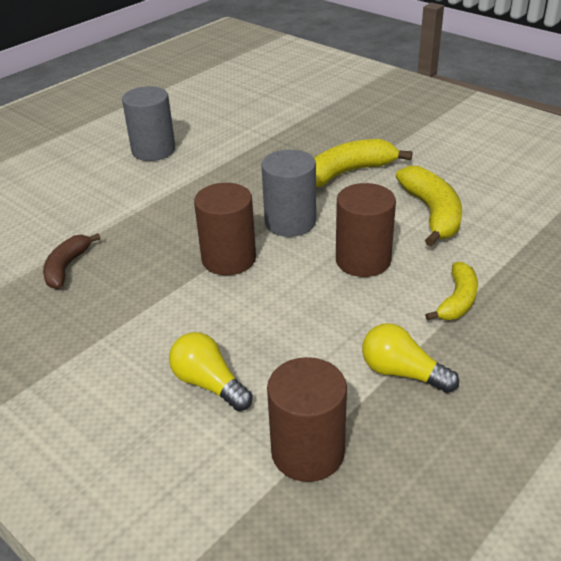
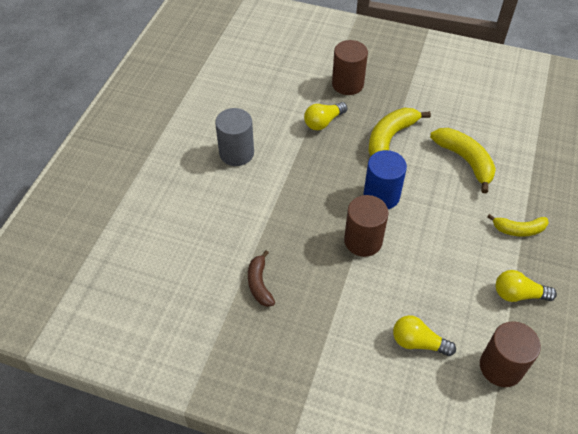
camera: 25 degrees left, 15 degrees up
(276, 144) = (323, 122): none -> yellow light bulb
(290, 222) = (381, 196): grey cylinder -> blue cylinder
(363, 260) = (446, 215): brown cylinder -> brown cylinder (347, 84)
(457, 300) = (518, 230): yellow banana -> yellow banana turned 90 degrees clockwise

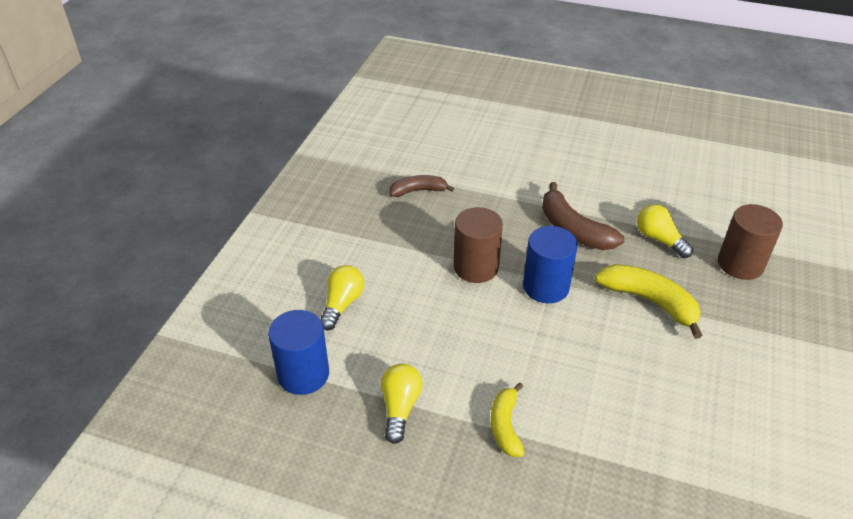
camera: 90 degrees right, 10 degrees down
(236, 153) = (589, 171): grey cylinder -> none
(313, 172) = (573, 229): none -> brown banana
(465, 161) = (625, 380): yellow banana -> none
(501, 367) = (303, 374): brown cylinder -> blue cylinder

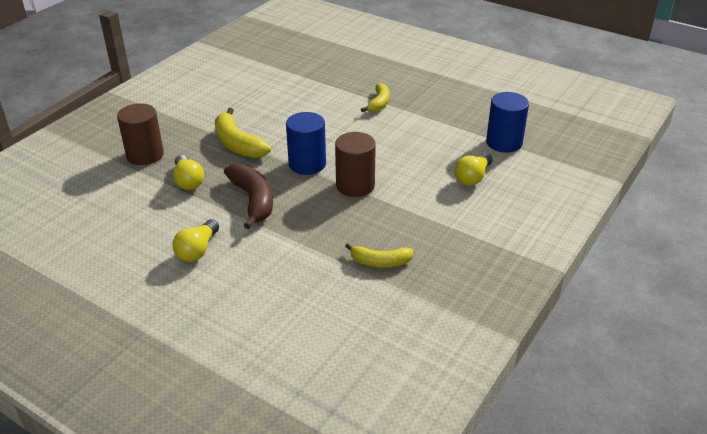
camera: 165 degrees left, 5 degrees down
(400, 408) = (441, 119): yellow light bulb -> yellow light bulb (197, 250)
(418, 191) = (380, 262): brown banana -> yellow banana

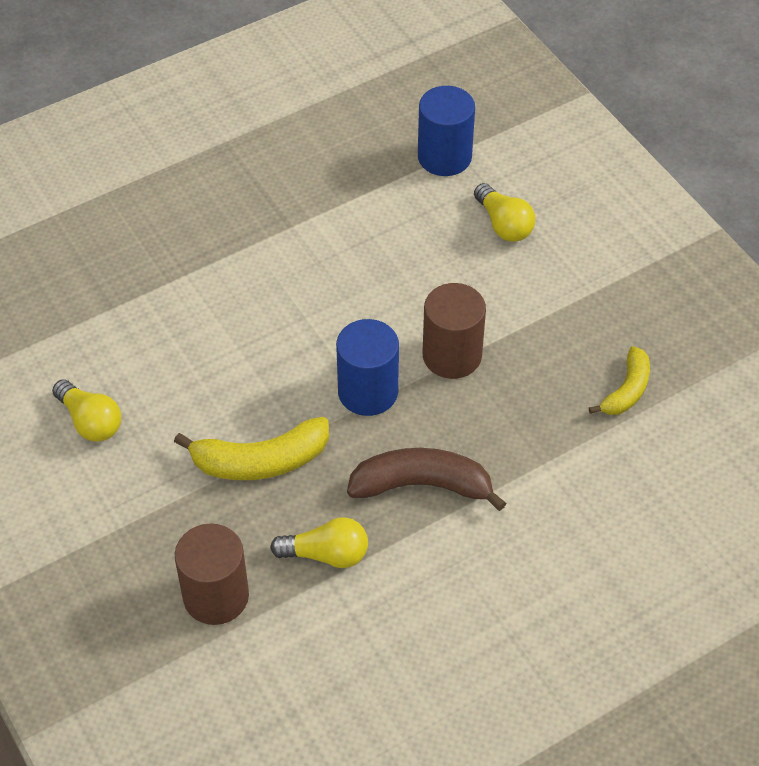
camera: 65 degrees left, 15 degrees up
(197, 250) = (504, 585): yellow light bulb -> yellow light bulb (90, 421)
(379, 103) = (256, 247): yellow banana -> none

